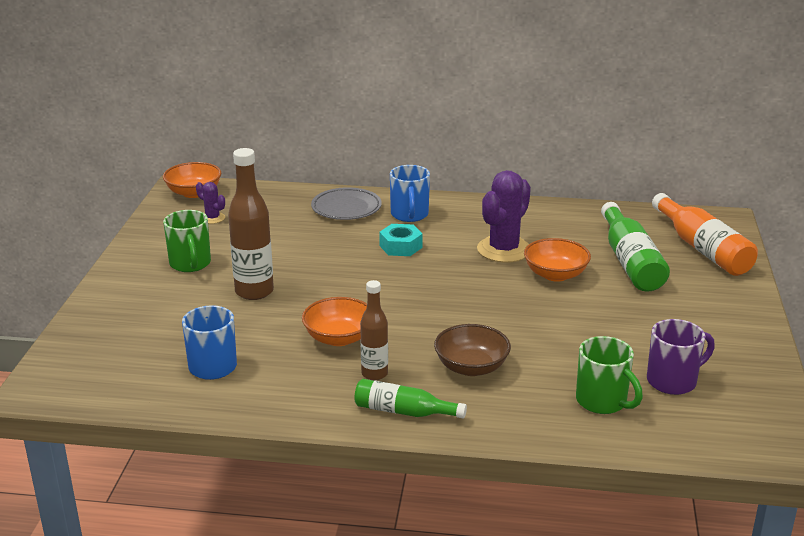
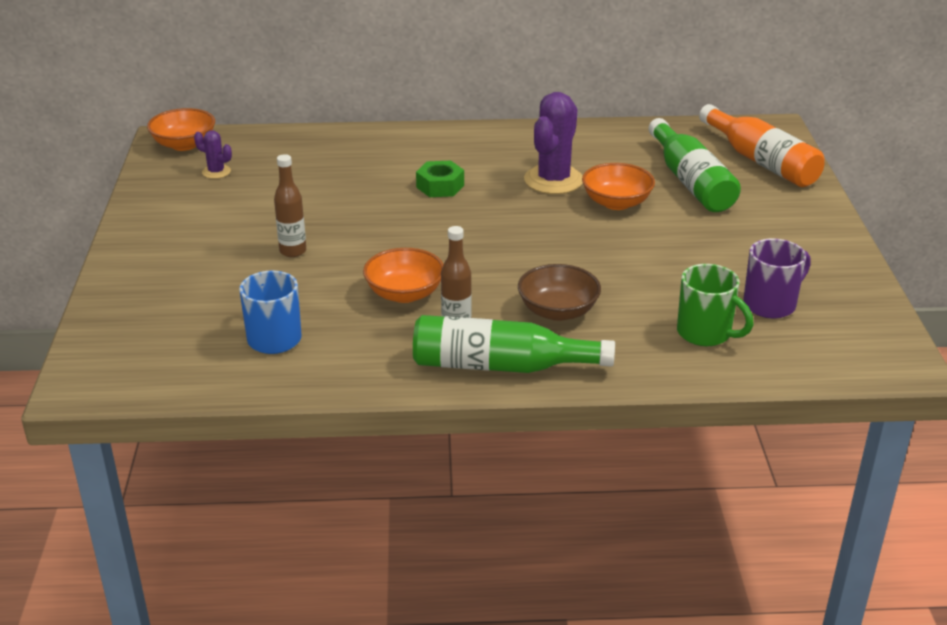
camera: 10 degrees left, 5 degrees up
(190, 264) = (209, 227): green mug -> none
(254, 292) = (293, 251): brown bottle -> brown bottle, size x0.61
(346, 208) = (365, 148): grey plate -> none
(400, 246) = (440, 186): turquoise nut -> green nut
(404, 411) = (501, 366): green bottle -> green bottle, size x1.63
(409, 215) = (439, 150): blue mug -> none

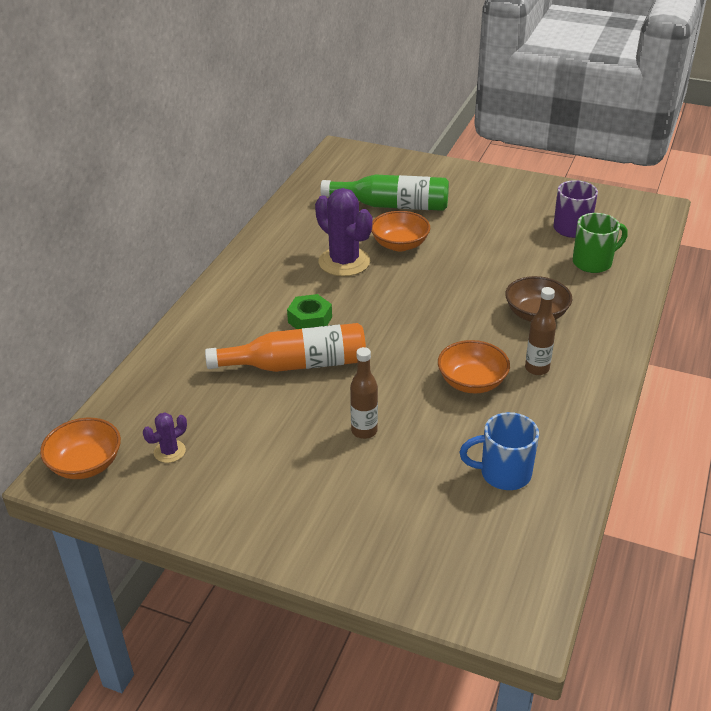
camera: 65 degrees left, 5 degrees up
(501, 366) = (596, 360): green bottle -> none
(761, 161) = (385, 170): orange bottle -> orange bottle (296, 364)

